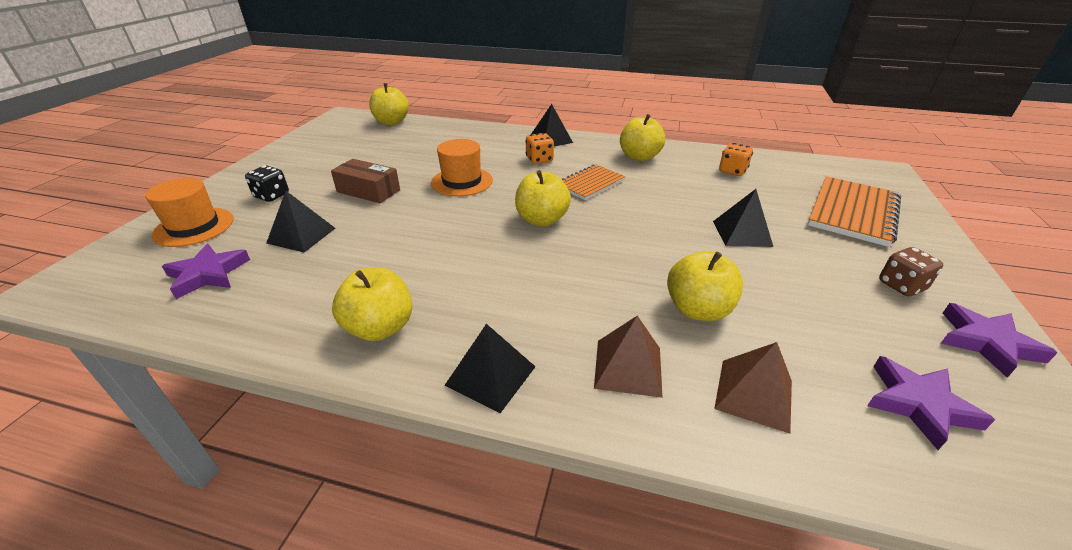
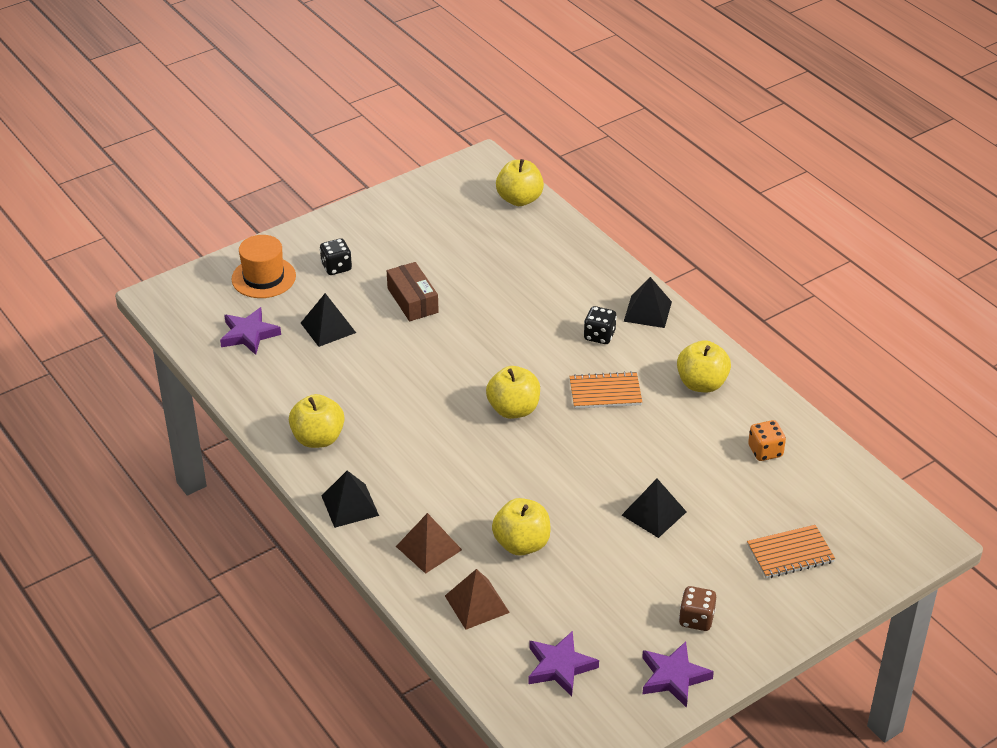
camera: 40 degrees right, 5 degrees up
(462, 181) = (498, 329): orange hat -> none
(539, 159) = (599, 336): orange dice -> black dice
(852, 212) = (790, 553): orange notebook -> orange notebook, size x0.63

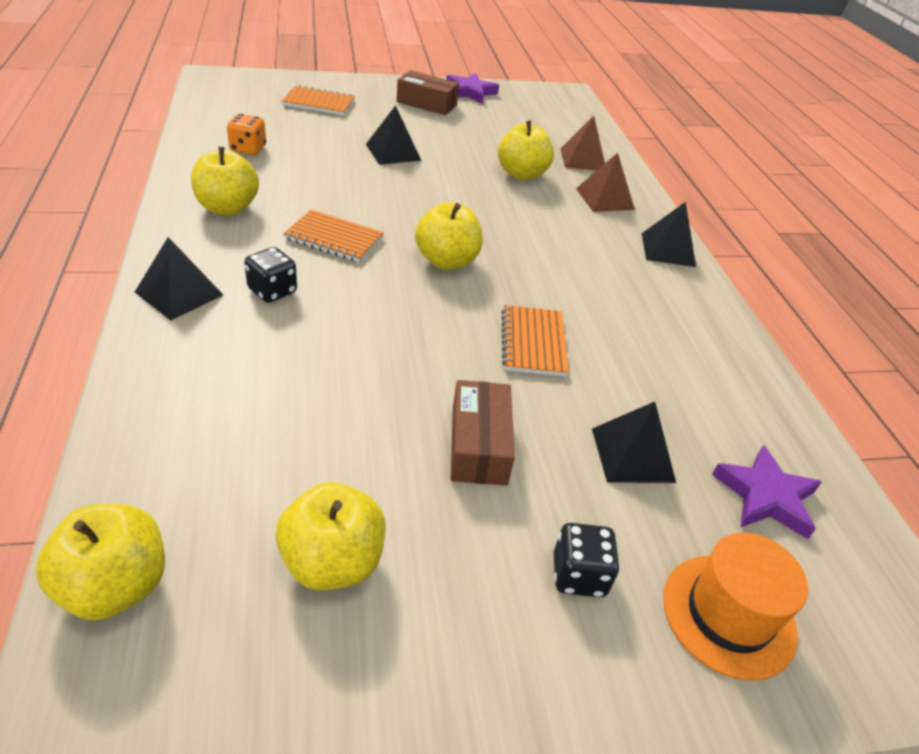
camera: 160 degrees left, 0 degrees up
(318, 438) = (686, 316): yellow apple -> yellow apple (332, 562)
(416, 371) = (533, 343): none -> orange notebook
(560, 667) = (542, 118): purple star -> none
(696, 619) = (426, 103): brown dice -> brown box

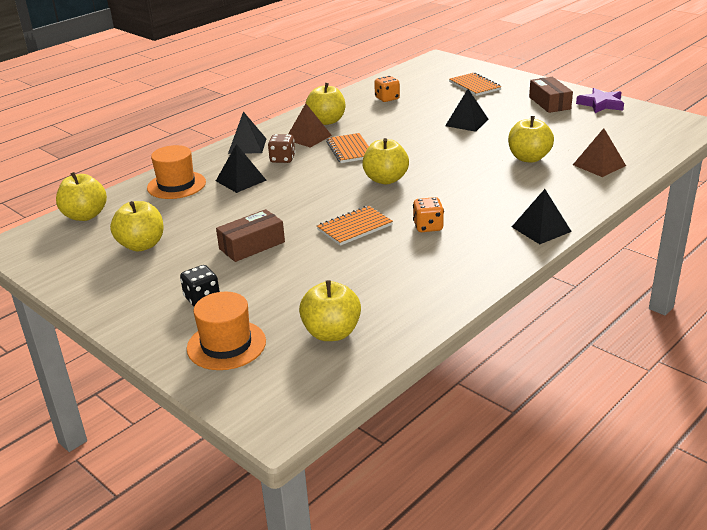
camera: 60 degrees right, 10 degrees down
(185, 418) = (176, 185): none -> orange hat
(272, 291) = (282, 159): black dice -> brown dice
(591, 299) = (428, 227): none -> orange dice
(605, 199) = (561, 189): brown pyramid -> brown pyramid (308, 137)
(632, 454) = (306, 284): black pyramid -> black pyramid (241, 180)
(766, 496) = (331, 333): purple star -> yellow apple

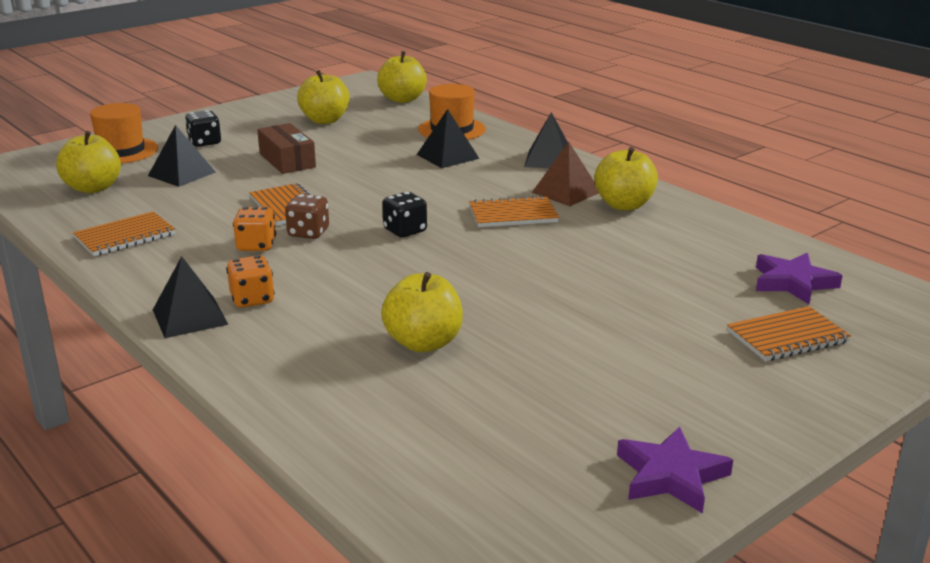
camera: 95 degrees right, 5 degrees down
(282, 159) = (499, 177): brown dice -> brown dice (308, 233)
(385, 179) = (405, 231): yellow apple -> black dice
(387, 98) = (717, 252): orange dice -> orange dice (252, 299)
(418, 84) = (793, 283): none -> purple star
(432, 285) = (125, 236): none -> orange notebook
(466, 122) = (595, 308): black pyramid -> black pyramid (182, 174)
(549, 103) = (684, 408): brown box -> none
(599, 165) = (362, 406): brown pyramid -> none

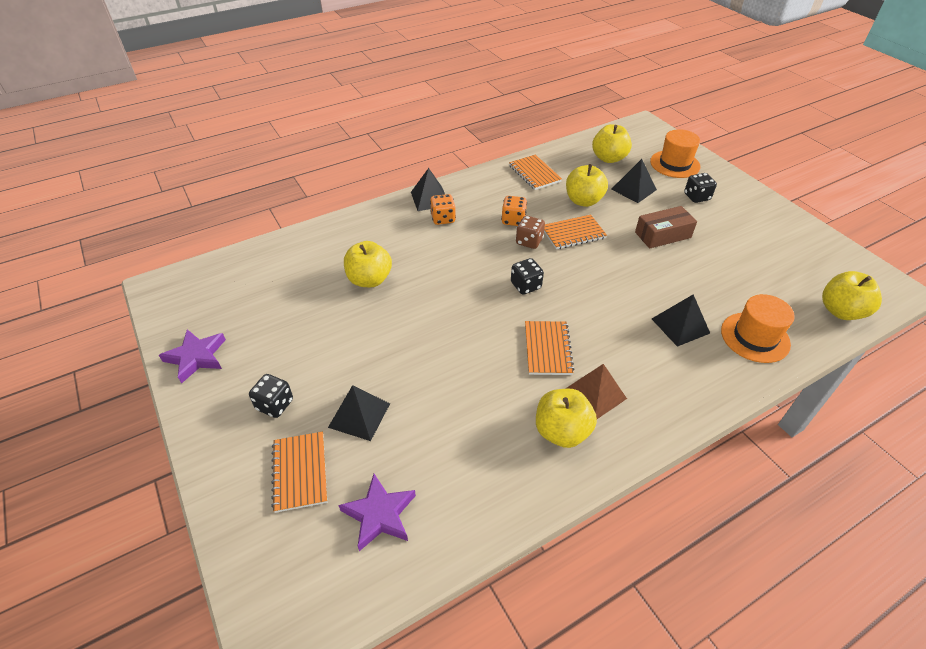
camera: 100 degrees right, 20 degrees up
(325, 120) = (762, 257): yellow apple -> yellow apple (583, 201)
(549, 160) = (678, 398): black pyramid -> black pyramid (359, 415)
(708, 376) = (275, 404): none -> black dice

